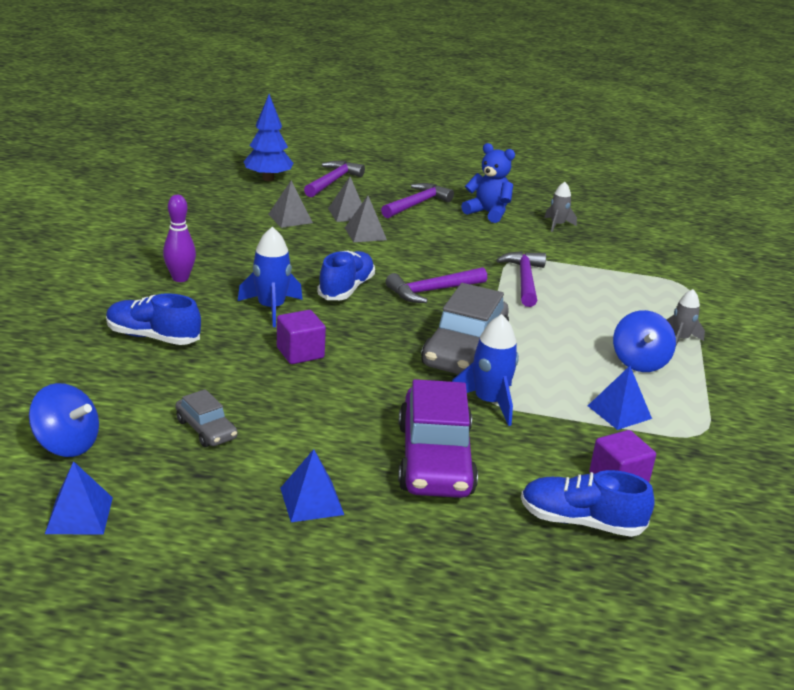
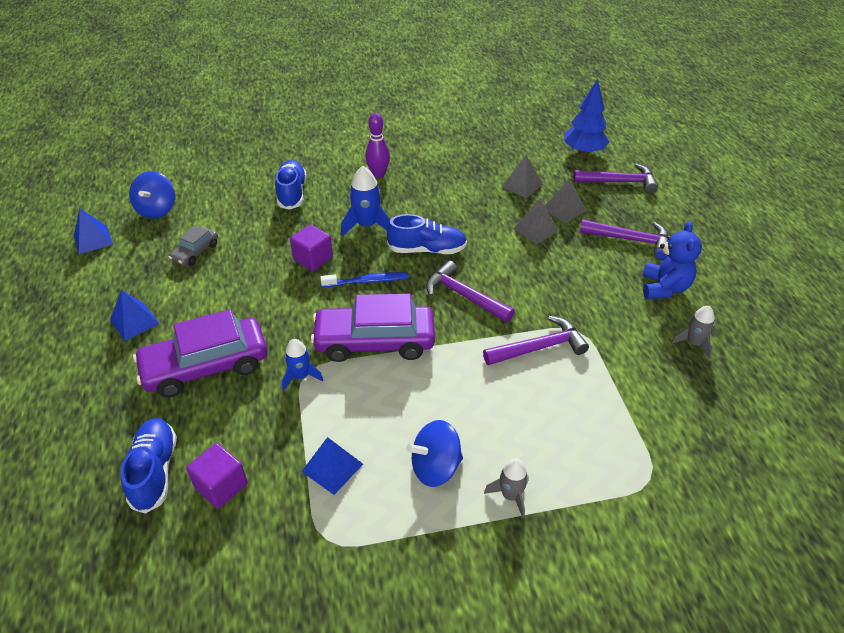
camera: 70 degrees right, 15 degrees up
(368, 331) = (367, 281): none -> blue toothbrush
(464, 350) = (375, 341): grey car -> purple car
(489, 402) = (301, 376): blue rocket -> blue rocket, size x0.64

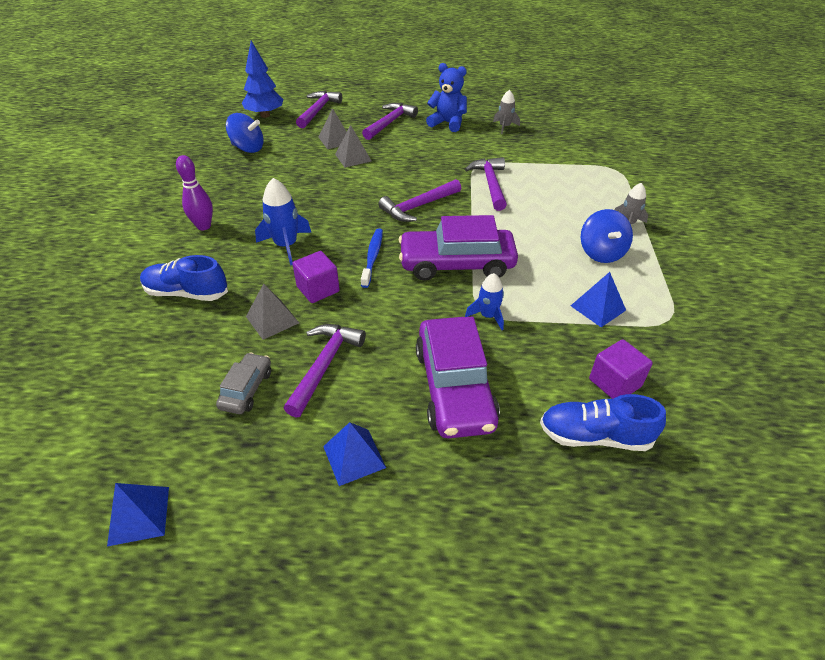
camera: 75 degrees left, 0 degrees up
(157, 210) = (120, 430): blue spinning top -> blue spinning top (248, 148)
(195, 252) = (246, 389): grey car -> grey car turned 120 degrees counterclockwise
(223, 285) = (324, 365): none -> purple hammer
(375, 341) = (456, 264): purple car -> purple car turned 75 degrees clockwise
(427, 250) = (346, 215): blue shoe -> none
(522, 185) = (289, 151): grey pyramid -> grey pyramid (272, 319)

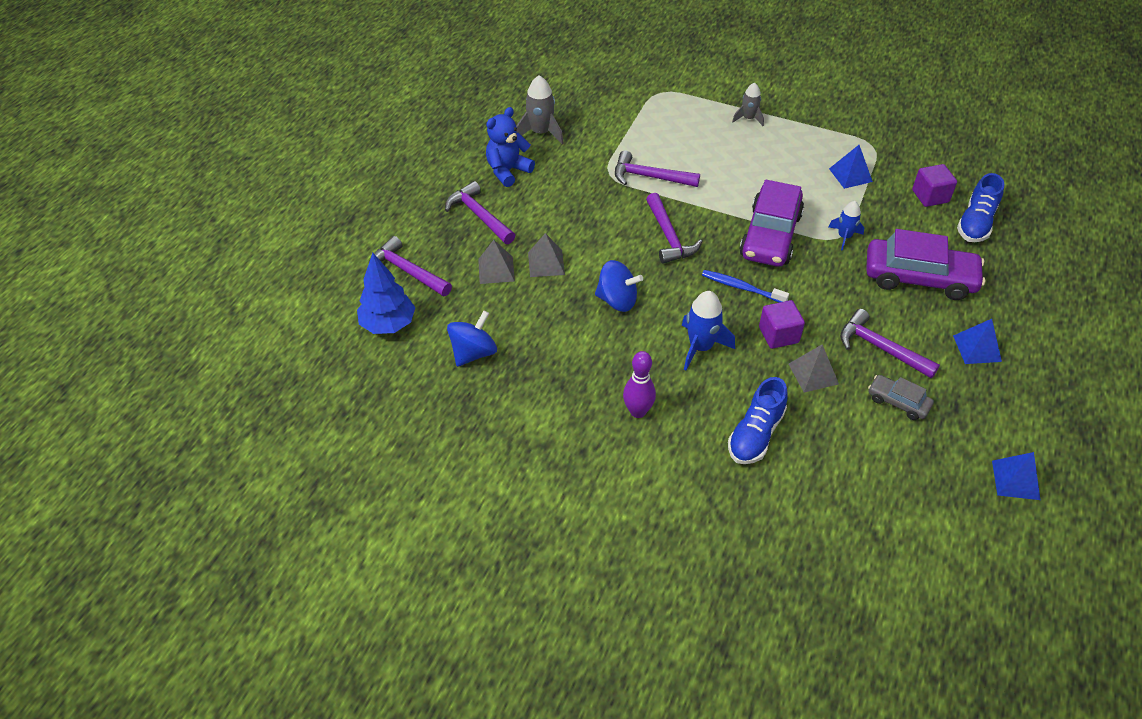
camera: 70 degrees left, 5 degrees up
(504, 127) = (540, 133): grey rocket -> grey rocket, size x1.56
(601, 253) = (783, 148): blue spinning top -> blue spinning top (617, 300)

